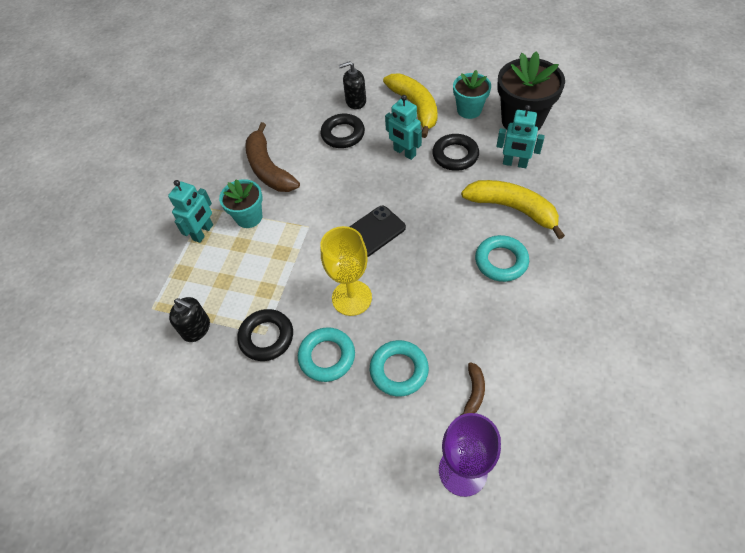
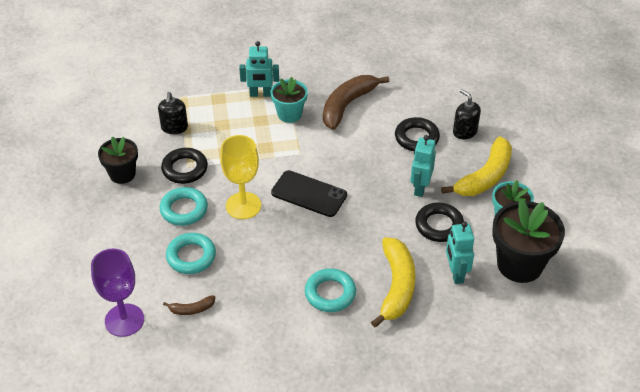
camera: 60 degrees right, 10 degrees down
(235, 407) = (122, 174): none -> black flower pot

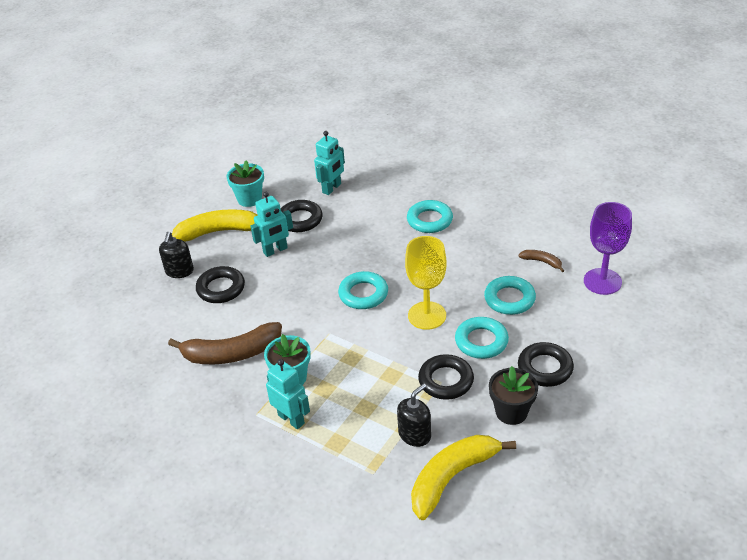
camera: 135 degrees left, 5 degrees down
(121, 216) = (545, 368): none -> black ring
(309, 194) = (363, 294): black phone -> turquoise ring
(396, 286) = (380, 201): yellow banana -> yellow banana (452, 477)
(519, 264) = (285, 172): black flower pot -> none

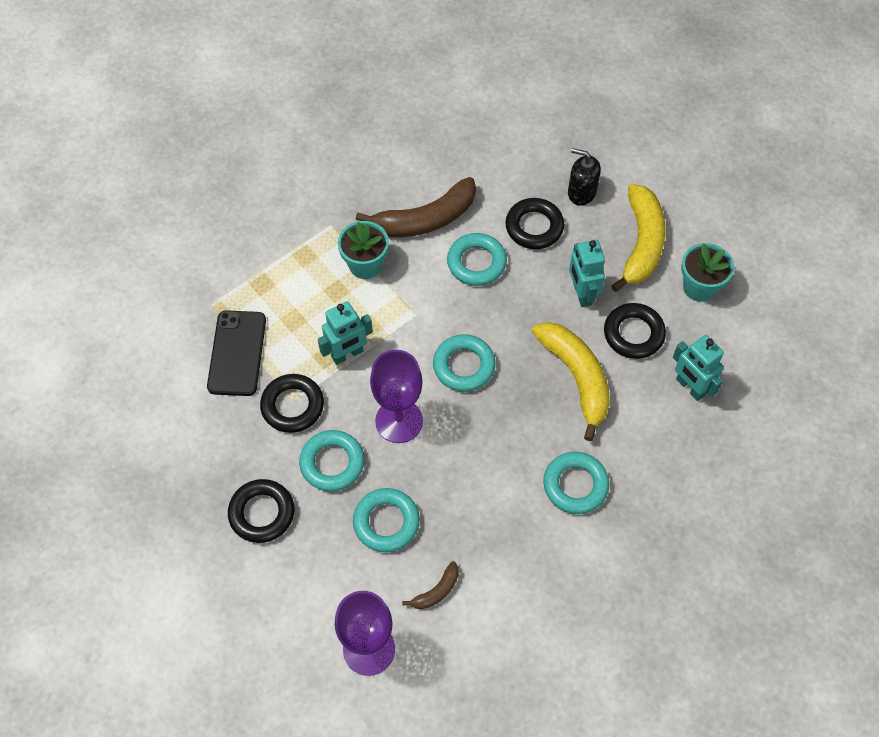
camera: 105 degrees right, 20 degrees up
(231, 353) = (425, 219): brown banana -> brown banana turned 120 degrees counterclockwise
(266, 311) = (476, 263): none -> turquoise ring
(291, 419) = (310, 253): turquoise robot -> turquoise robot (347, 354)
(415, 435) = (237, 353): black soap dispenser -> black phone
(427, 315) = (399, 421): yellow goblet -> purple goblet
(452, 477) = (171, 368): yellow banana -> yellow banana (576, 378)
(511, 412) = (220, 453): black flower pot -> none

